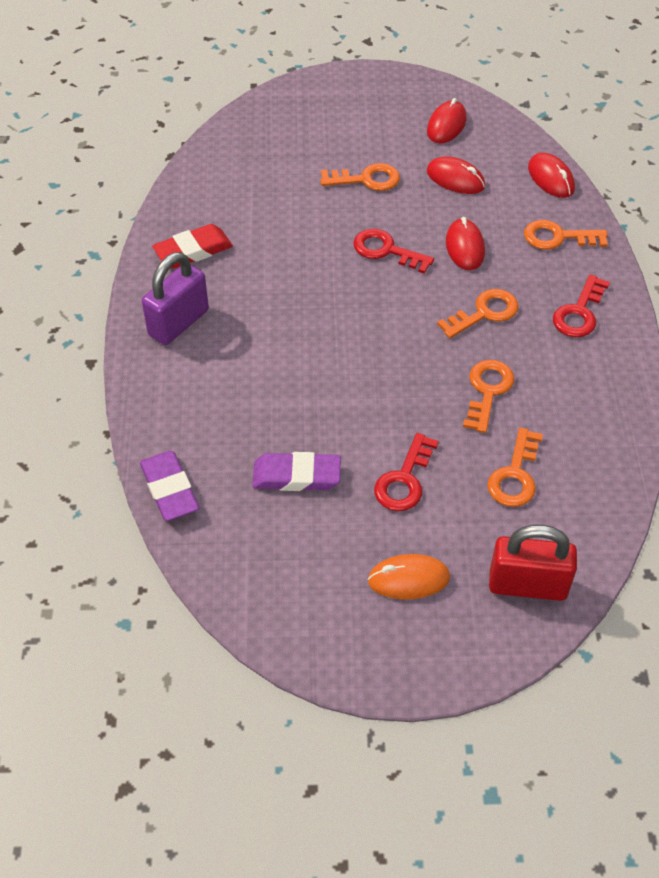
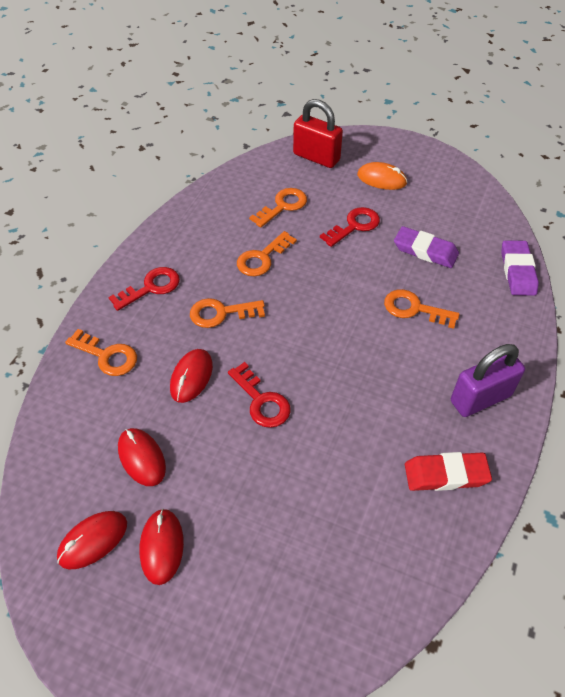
camera: 155 degrees left, 0 degrees up
(366, 179) = (229, 496): orange key -> orange key (414, 309)
(551, 178) = (55, 420): red mouse -> red mouse (162, 547)

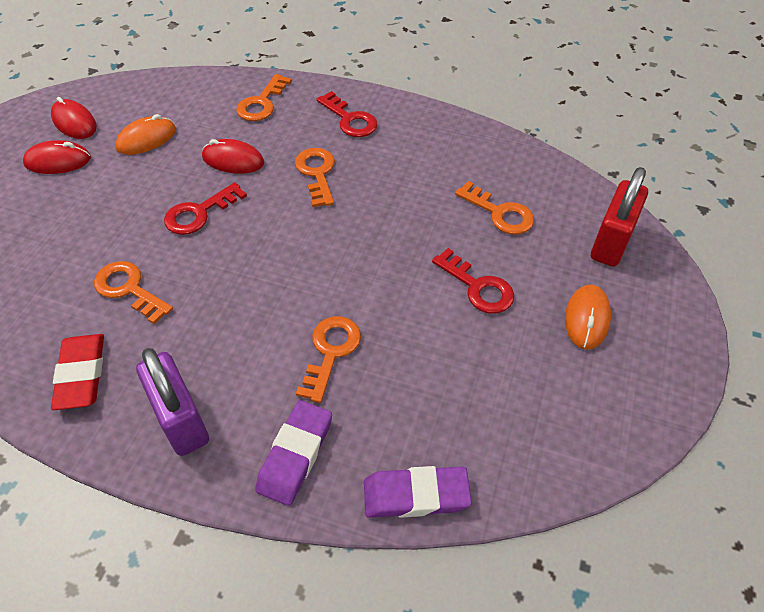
camera: 85 degrees right, 0 degrees up
(142, 458) = (146, 139): red mouse -> orange mouse
(262, 258) = (404, 200): orange key -> orange key (129, 289)
(425, 251) = (442, 369): purple eraser -> purple eraser (295, 455)

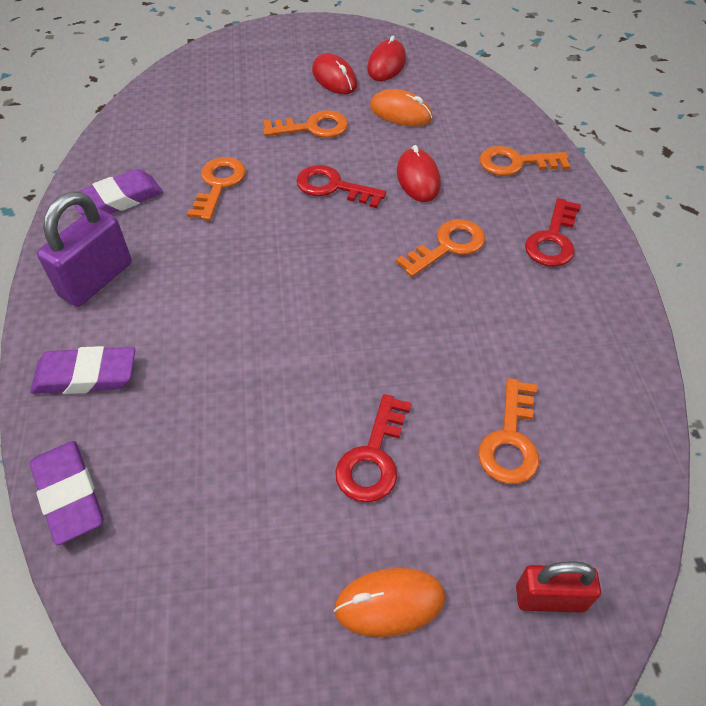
camera: 65 degrees right, 0 degrees up
(81, 374) = (118, 200): red eraser -> purple eraser
(330, 352) = (214, 354): orange key -> orange key (312, 127)
(611, 242) = (550, 598): red padlock -> red padlock, size x0.65

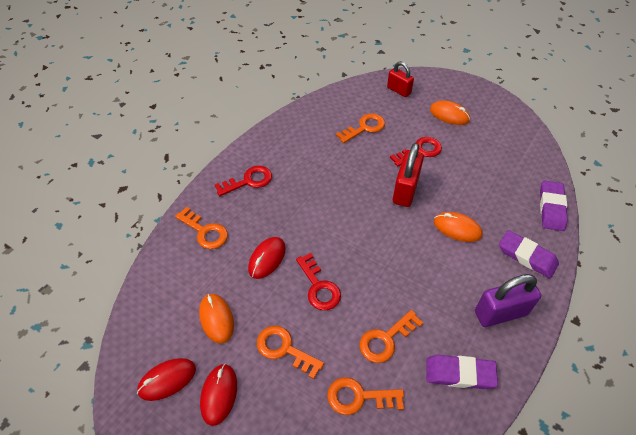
camera: 140 degrees left, 0 degrees up
(215, 353) = (457, 228): none -> orange mouse
(336, 365) = (405, 190): none -> red padlock
(447, 246) = (299, 209): orange key -> orange key (359, 397)

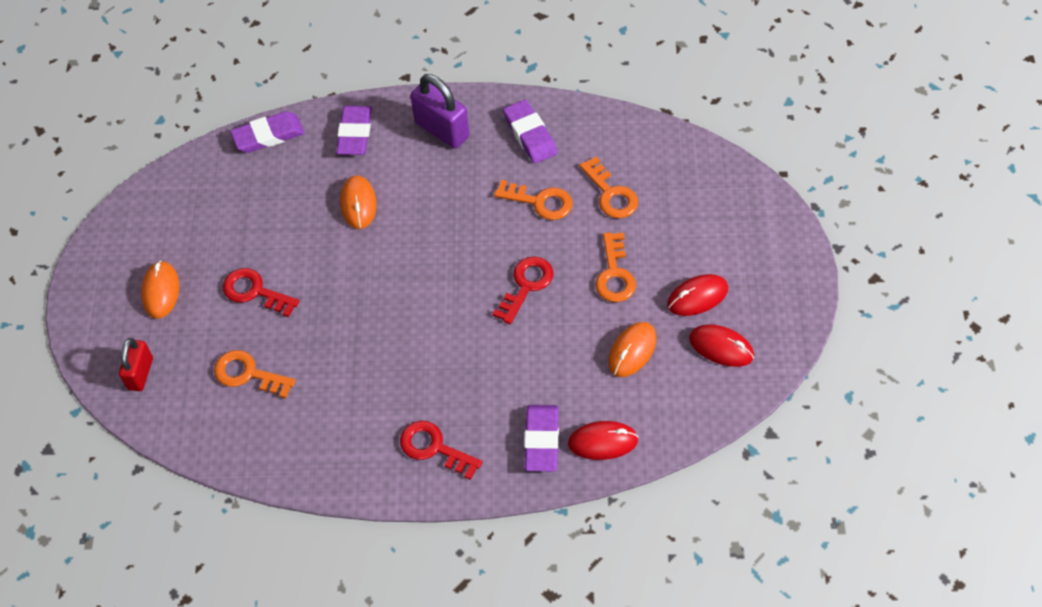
camera: 120 degrees left, 5 degrees up
(205, 231) = (542, 440): orange key -> purple eraser
(267, 259) = (529, 353): red mouse -> red mouse (603, 442)
(405, 190) = (333, 276): red padlock -> none

